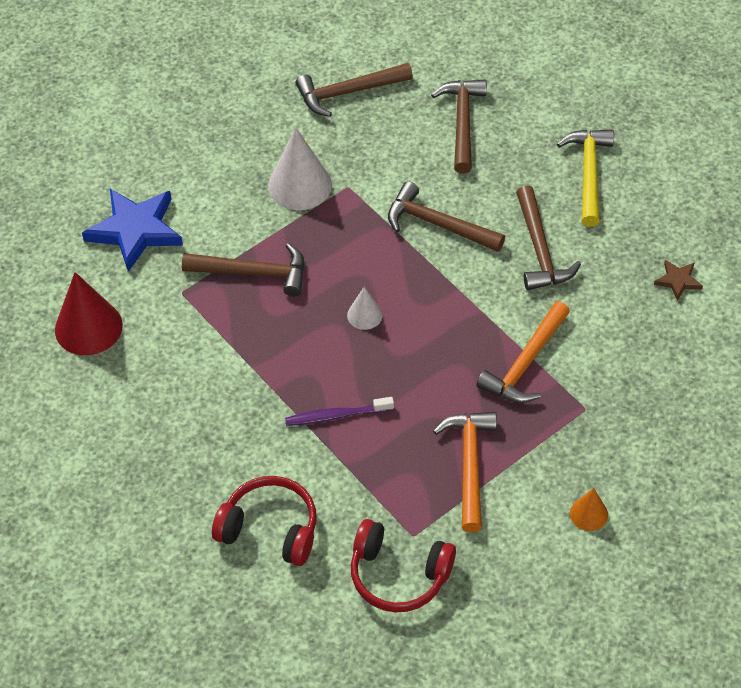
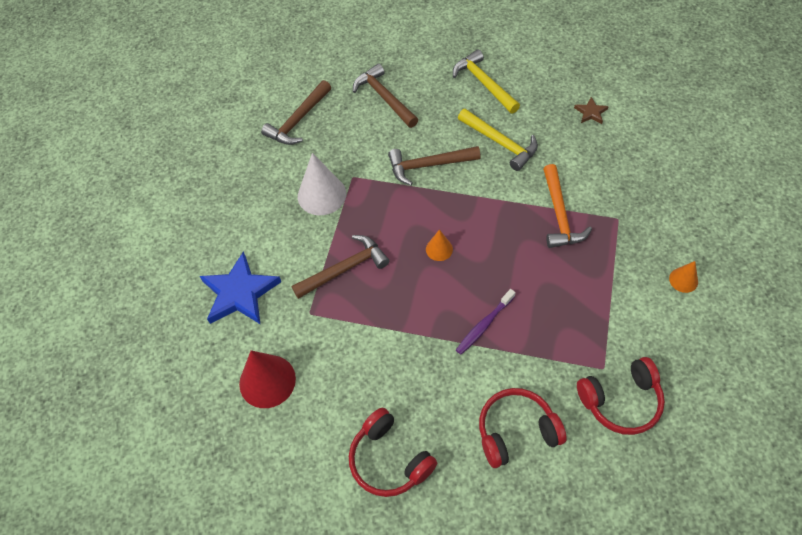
camera: 35 degrees left, 5 degrees up
(131, 470) = (389, 460): none -> red headphones
(364, 315) = (439, 249): white cone -> orange cone
(469, 465) = (590, 299): orange hammer -> none
(540, 249) = (500, 143): brown hammer -> yellow hammer

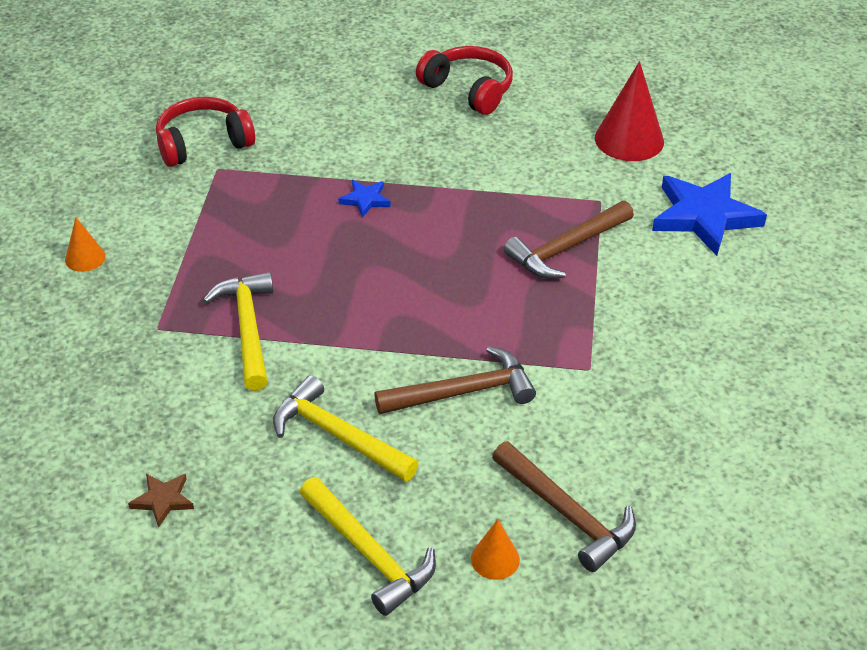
camera: 170 degrees right, 15 degrees down
(298, 120) = (720, 461): brown hammer -> none
(322, 195) = (632, 340): white cone -> none
(439, 249) = (433, 277): orange cone -> orange cone (495, 559)
(484, 325) = (365, 200): purple toothbrush -> blue star
(516, 431) = (328, 115): red headphones -> none
(559, 215) = (247, 329): orange hammer -> yellow hammer

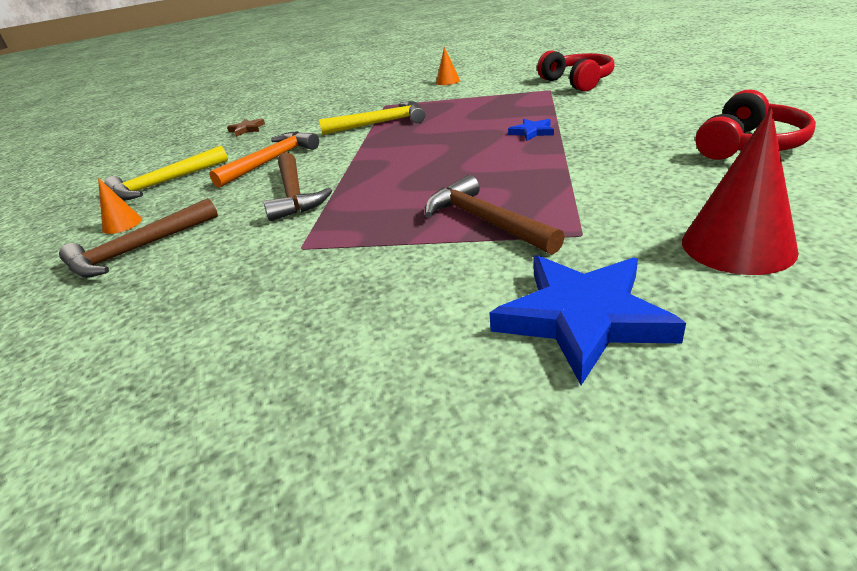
camera: 95 degrees right, 10 degrees down
(338, 436) = (271, 161): yellow hammer -> orange hammer

